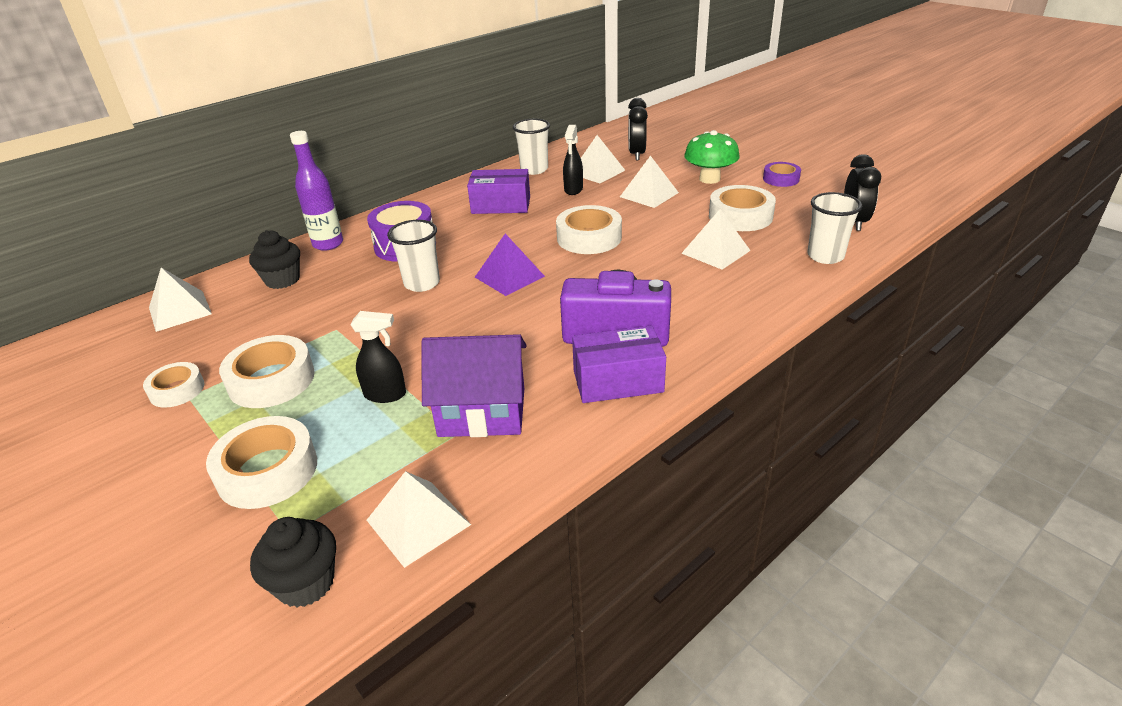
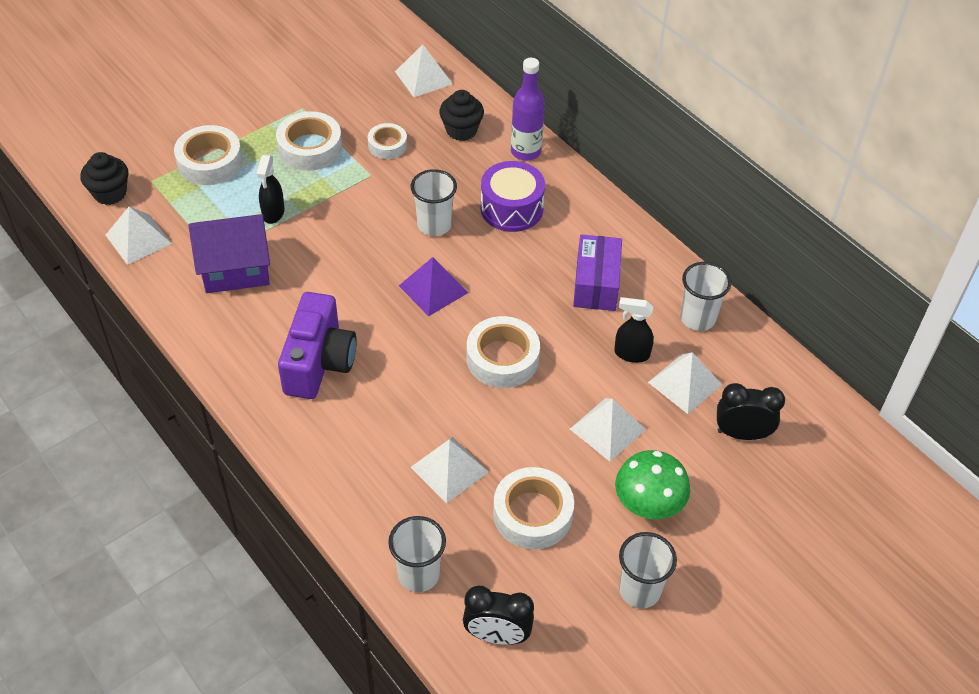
camera: 90 degrees right, 15 degrees up
(177, 390) = (312, 100): white tape -> white tape (387, 145)
(482, 412) = (235, 269): purple house -> purple house turned 75 degrees clockwise
(618, 381) = (247, 355): purple box -> none
(781, 179) = (639, 590): purple tape -> white cup

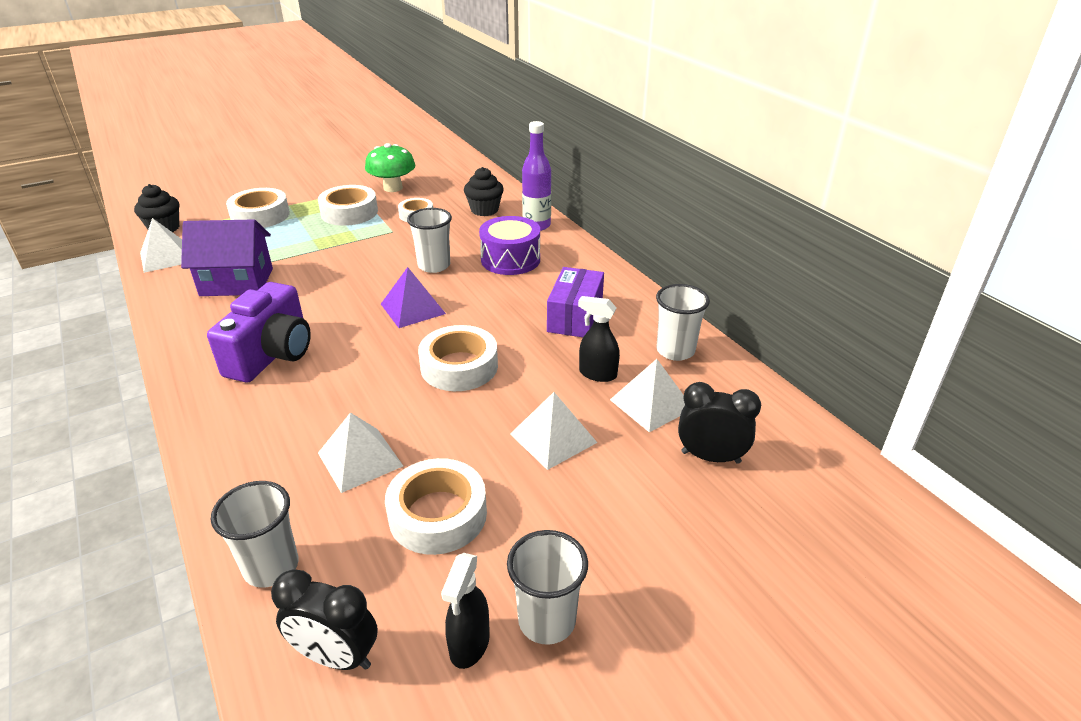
camera: 10 degrees right, 15 degrees down
(273, 213) = (293, 249): black spray bottle -> black spray bottle (469, 644)
(423, 77) = (465, 180): white pyramid -> none
(648, 504) = (582, 519): green mushroom -> green mushroom (393, 188)

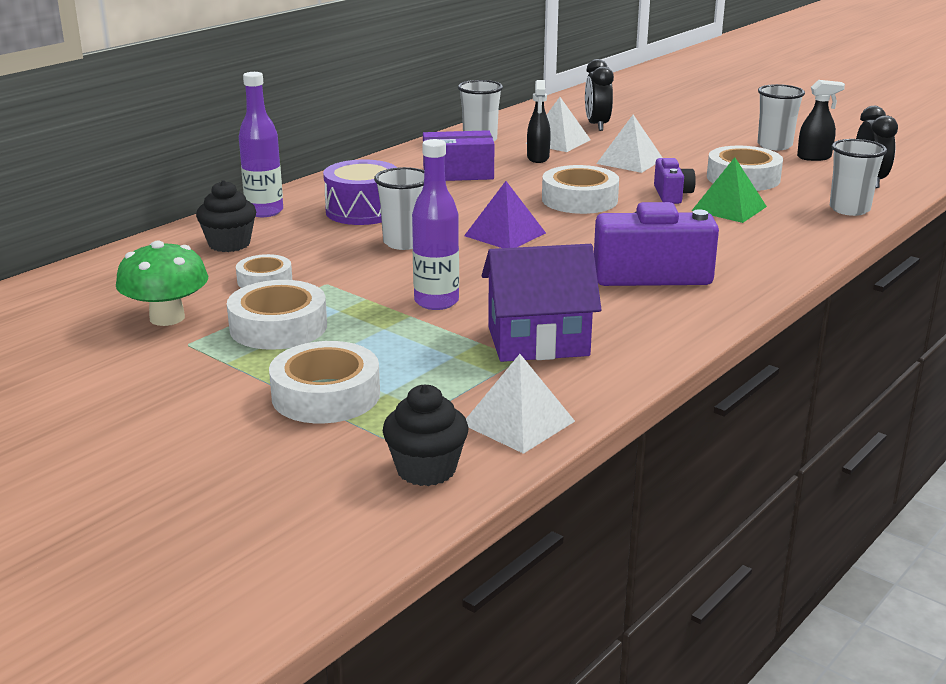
camera: 110 degrees left, 10 degrees down
(237, 282) = (538, 341): purple house -> purple house turned 75 degrees counterclockwise
(327, 260) = (436, 302): none -> purple bottle
(360, 459) = (729, 208): white pyramid -> green pyramid
(428, 431) = (672, 195): none -> purple camera

